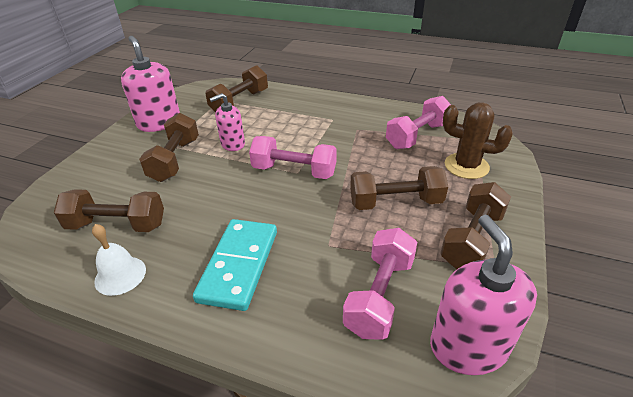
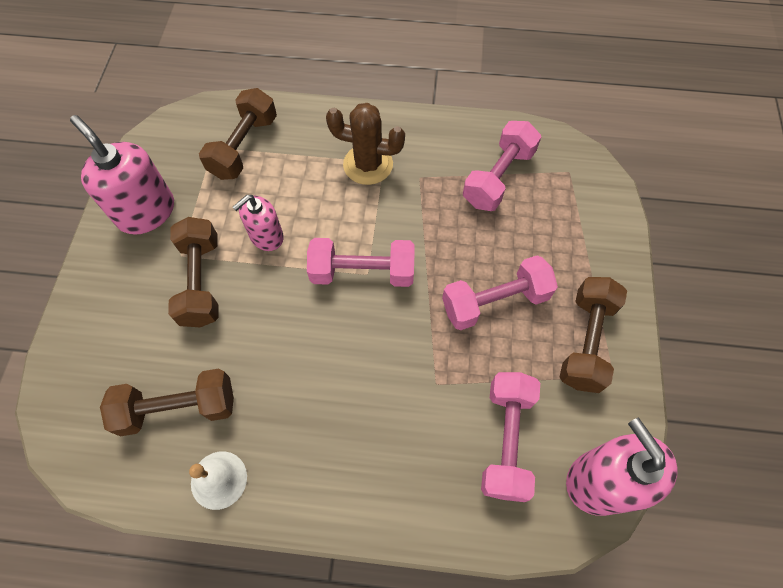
camera: 15 degrees left, 25 degrees up
(239, 265) = (347, 435): turquoise domino -> none
(395, 202) = (495, 302): brown dumbbell -> pink dumbbell
(466, 166) = (564, 223): brown cactus -> brown cactus (368, 165)

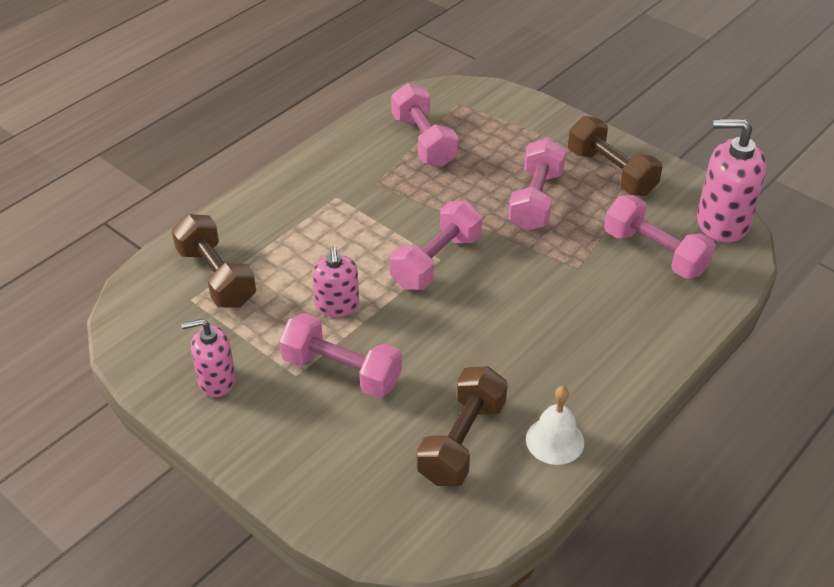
camera: 55 degrees left, 20 degrees down
(146, 212) = (216, 380): pink soap dispenser -> pink soap dispenser, size x0.62
(201, 281) = (341, 371): brown dumbbell -> pink dumbbell
(368, 165) = (328, 207): brown cactus -> none

